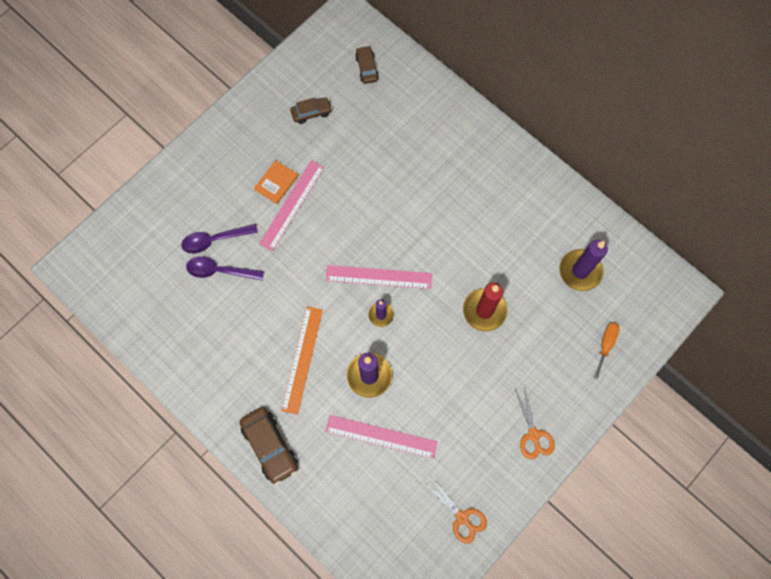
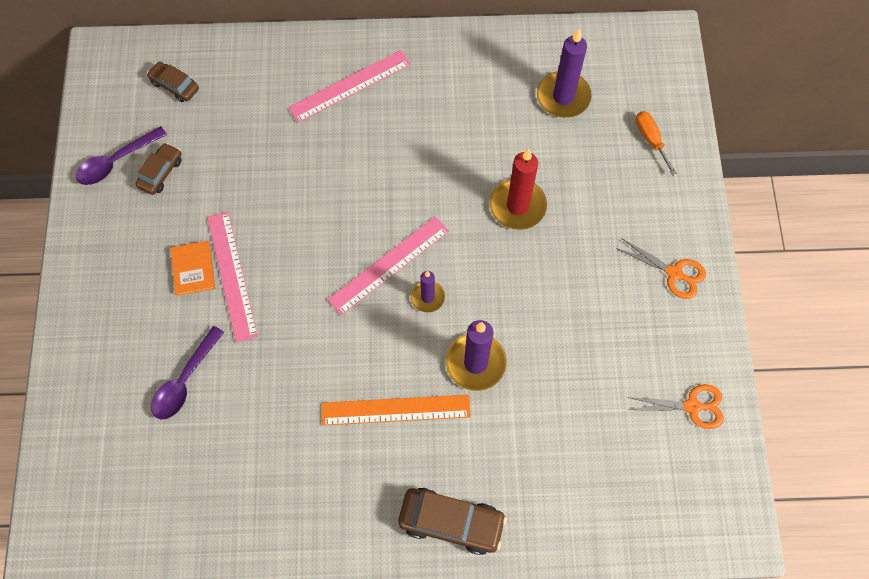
camera: 45 degrees left, 5 degrees down
(220, 271) = (222, 405): purple spoon -> purple spoon (116, 162)
(302, 359) = (395, 410): orange ruler -> orange ruler turned 60 degrees counterclockwise
(381, 436) = (545, 407): pink ruler -> pink ruler (350, 86)

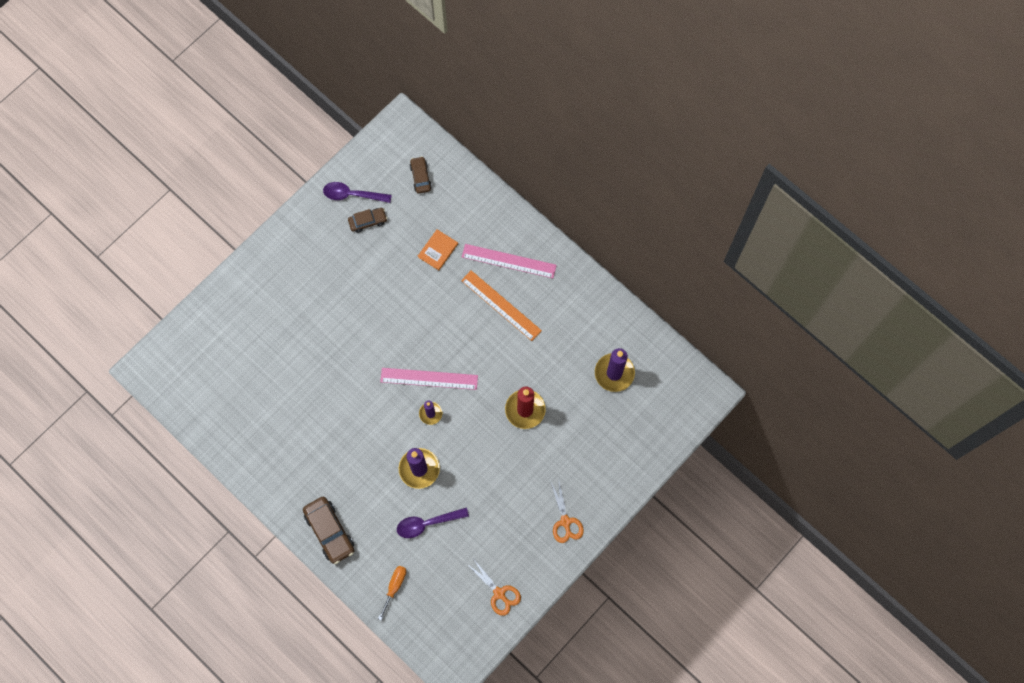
camera: 45 degrees right, 5 degrees up
(185, 381) = (278, 344): purple spoon -> purple spoon (427, 523)
(193, 269) = (334, 289): orange book -> orange book (438, 250)
(232, 275) = (349, 311): pink ruler -> none
(395, 410) = (358, 454): orange ruler -> orange ruler (501, 305)
(650, 140) = (634, 441): orange screwdriver -> orange screwdriver (394, 586)

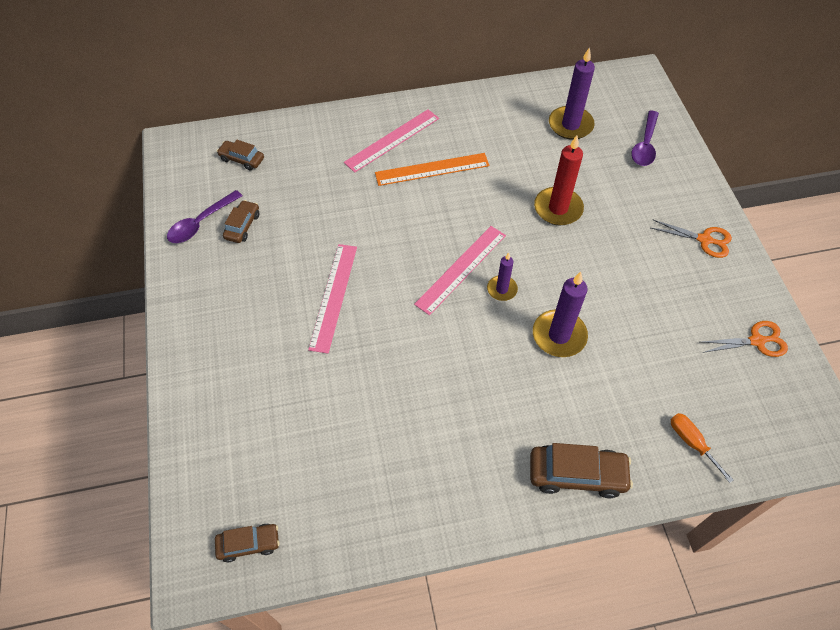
camera: 55 degrees left, 15 degrees down
(177, 384) = (249, 544): none -> brown car
(354, 316) = (333, 296): none -> pink ruler
(427, 523) = (630, 364): purple spoon -> purple spoon (645, 145)
(438, 250) = (329, 186): orange book -> none

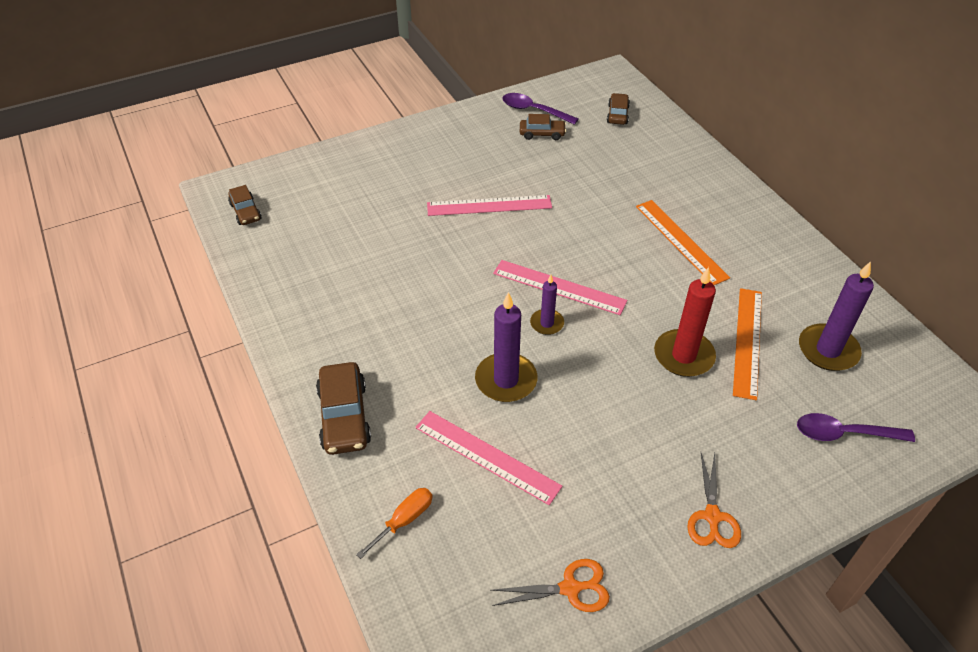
camera: 75 degrees right, 10 degrees down
(392, 140) = (703, 204): pink ruler -> pink ruler (486, 456)
(552, 166) = (747, 341): none -> orange ruler
(757, 341) = (570, 588): orange scissors -> orange scissors turned 75 degrees counterclockwise

